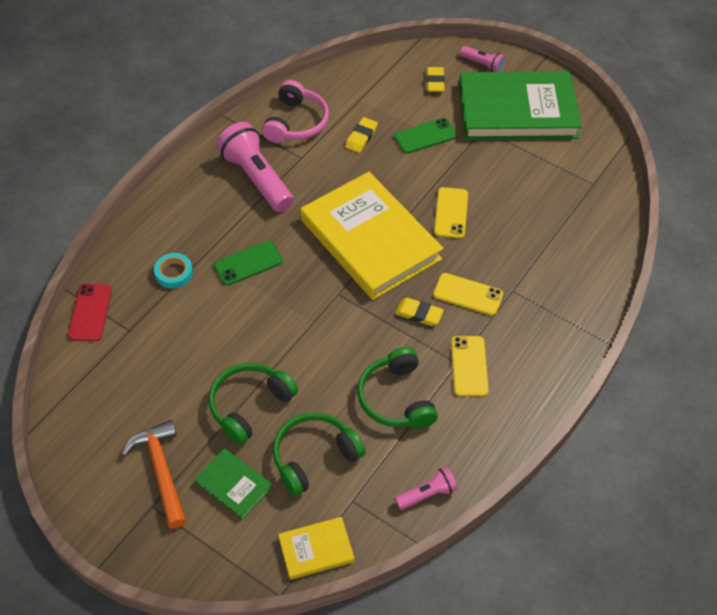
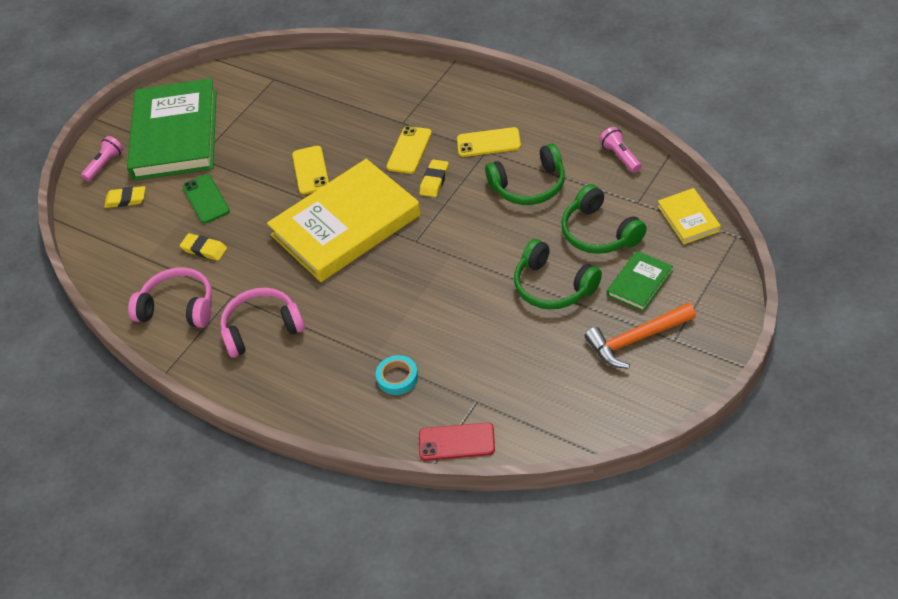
camera: 85 degrees left, 5 degrees down
(248, 263) = (381, 316): green phone -> none
(257, 178) = (262, 329): pink flashlight -> pink headphones
(451, 213) = (310, 170): yellow phone -> yellow phone turned 75 degrees clockwise

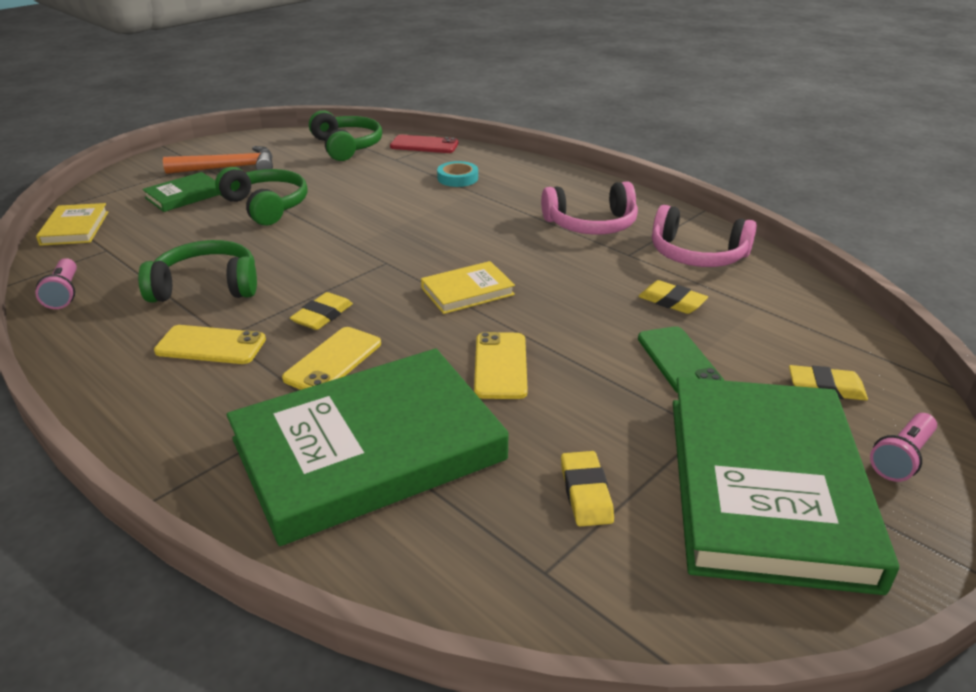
camera: 175 degrees left, 15 degrees down
(258, 112) = (586, 493): none -> yellow eraser
(346, 225) = (467, 291): yellow book -> yellow book, size x0.44
(365, 107) = (368, 449): none -> green book
(599, 232) = (176, 234): green headphones -> green headphones (346, 146)

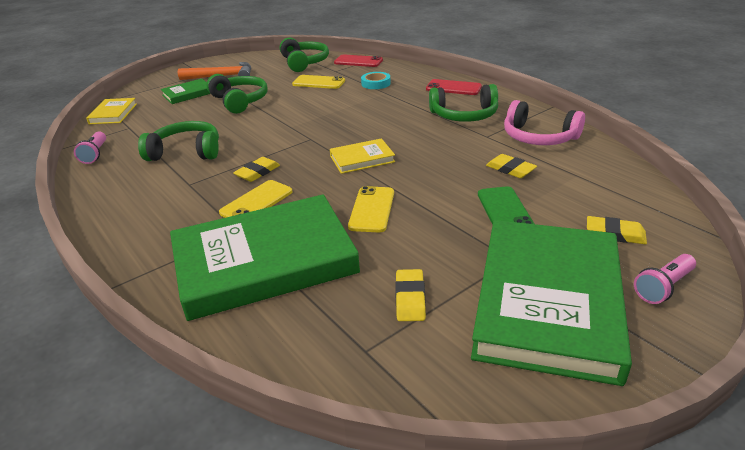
camera: 10 degrees right, 0 degrees up
(211, 345) = (178, 189): yellow phone -> yellow phone (318, 82)
(566, 184) = (453, 88): none -> red phone
(591, 224) = (464, 115): pink headphones -> green headphones

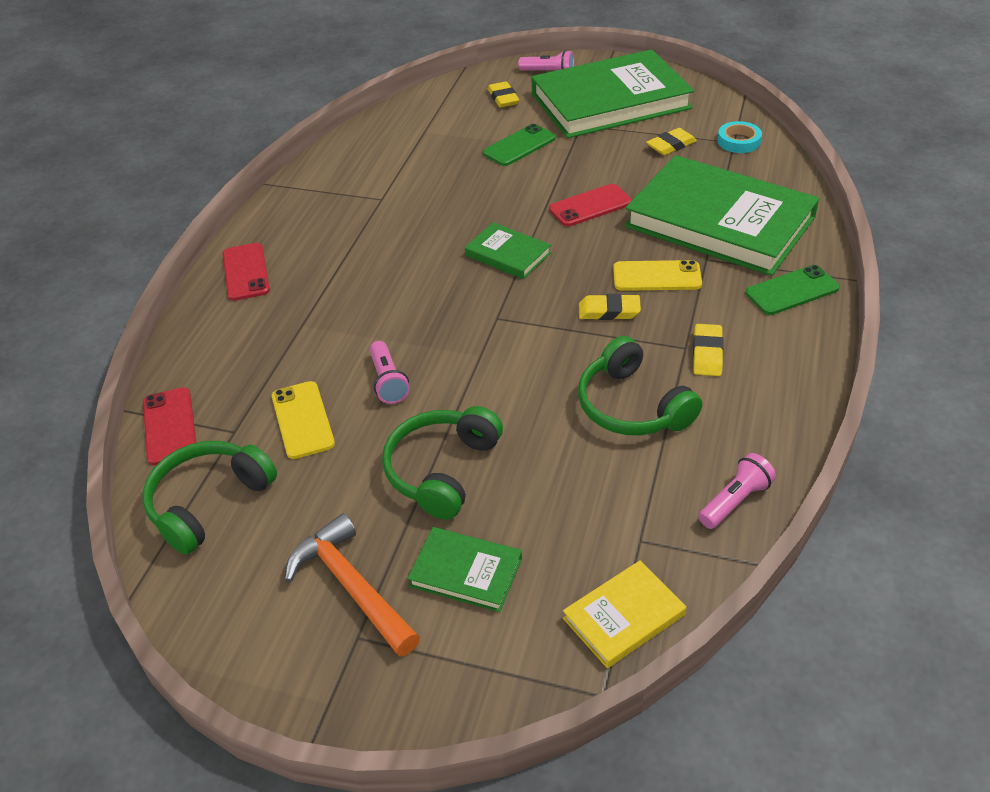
camera: 125 degrees left, 10 degrees up
(151, 250) = (792, 291): none -> green phone
(311, 102) = (388, 381): none -> pink flashlight
(362, 159) = (508, 254): yellow book -> green book
(372, 209) = (590, 206): yellow phone -> red phone
(376, 83) = (270, 352): turquoise tape -> turquoise tape (738, 141)
(464, 115) = (335, 231): green headphones -> none
(510, 169) = (444, 164): yellow eraser -> yellow eraser (707, 353)
(538, 137) = (359, 169): pink headphones -> none

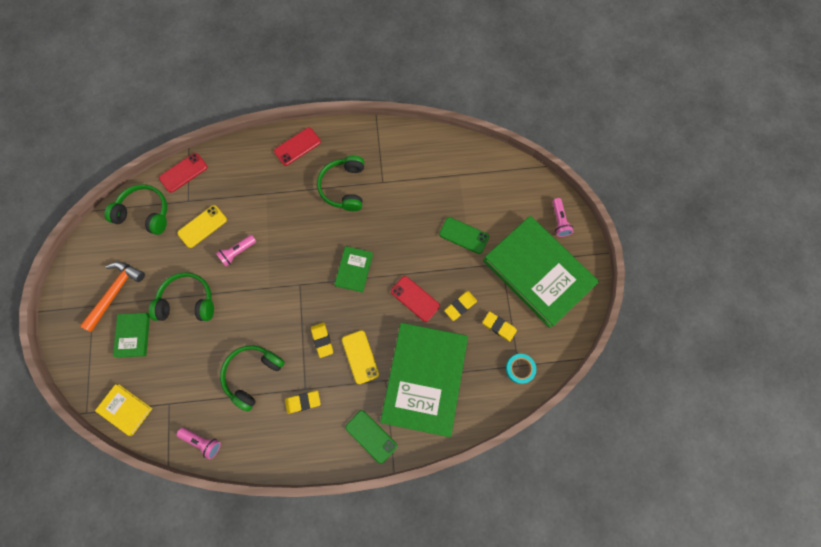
camera: 65 degrees right, 30 degrees up
(360, 237) = (344, 187): none -> green headphones
(503, 98) = (515, 205): yellow eraser -> yellow eraser (460, 306)

